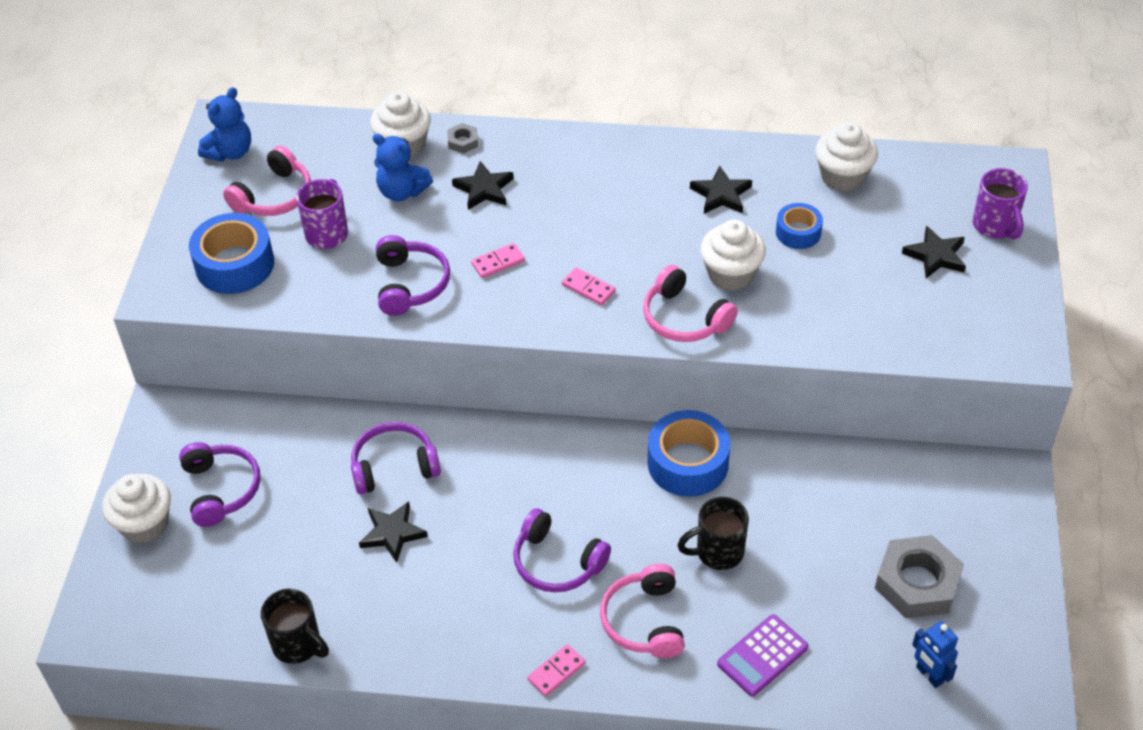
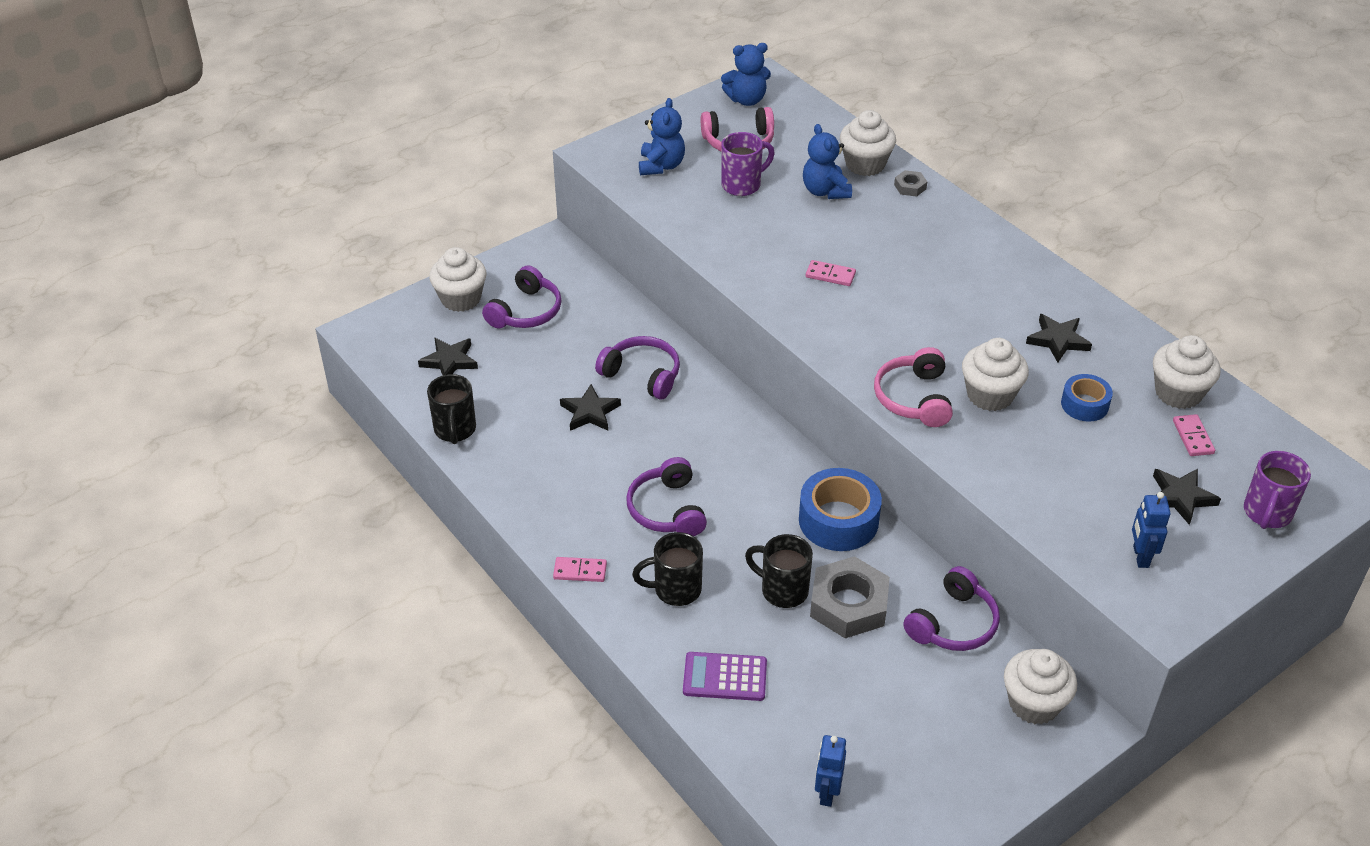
camera: 45 degrees right, 5 degrees down
(234, 264) = (661, 166): blue tape -> blue teddy bear
(410, 284) = (754, 249): purple headphones -> purple headphones (953, 623)
(484, 189) = (883, 225): black star -> black star (449, 361)
(588, 288) = (871, 332): pink domino -> pink domino (1192, 437)
(644, 621) = (675, 589): pink headphones -> black mug
(917, 583) = (902, 729): grey nut -> grey nut (849, 604)
(965, 320) = (1140, 556): none -> blue robot
(968, 488) = (1034, 703): none -> white cupcake

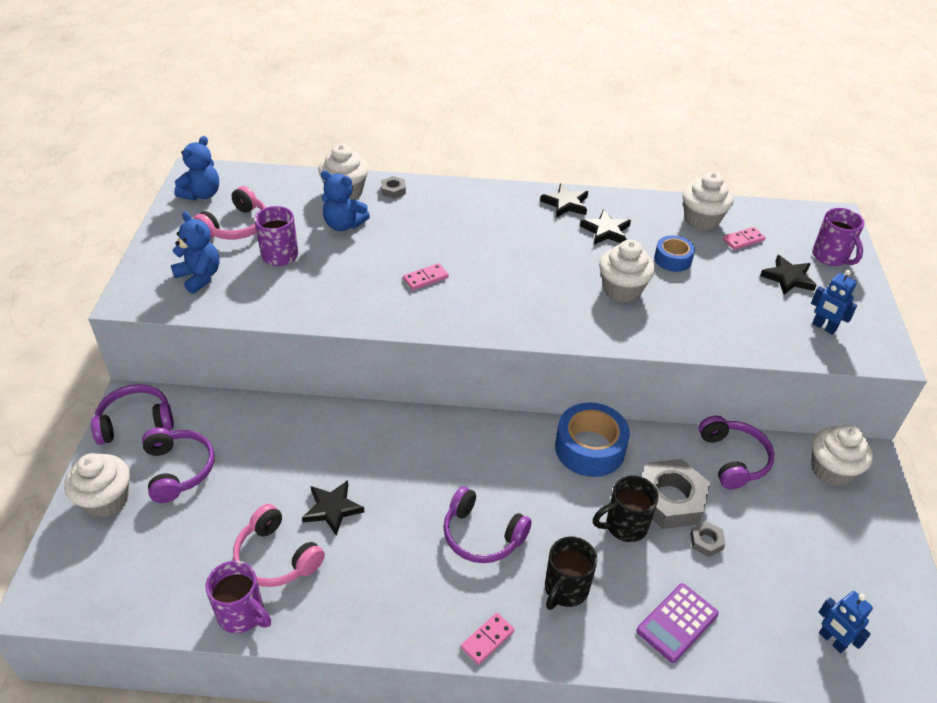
camera: 50 degrees left, 0 degrees up
(449, 361) = (162, 560): black star -> black star (565, 204)
(455, 430) = (242, 614): black mug -> purple mug
(642, 375) = (334, 450): purple headphones -> purple headphones (135, 422)
(832, 653) = (706, 541): none -> grey nut
(914, 398) = (587, 323): pink headphones -> pink headphones (276, 557)
(1192, 437) = (743, 240): pink domino -> pink domino turned 60 degrees counterclockwise

